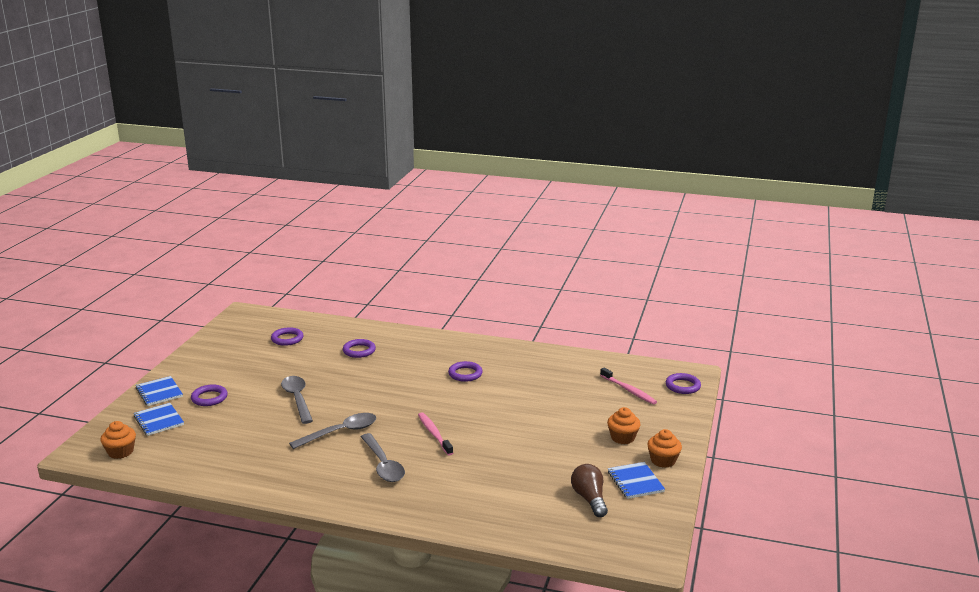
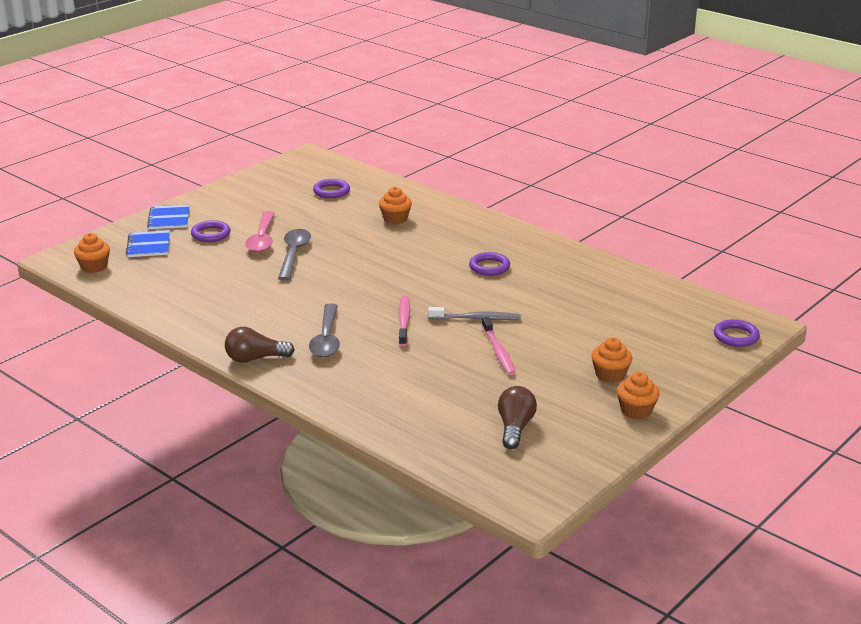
camera: 25 degrees right, 5 degrees up
(259, 392) = (262, 238): none -> pink spoon
(336, 498) = (255, 358): none -> brown light bulb
(340, 432) = (310, 297): grey spoon -> none
(359, 351) = (395, 219): purple ring -> orange cupcake
(489, 418) = (476, 318): none -> grey toothbrush
(629, 390) = (664, 326): pink toothbrush -> pink toothbrush (498, 351)
(635, 482) = (583, 424): blue notebook -> none

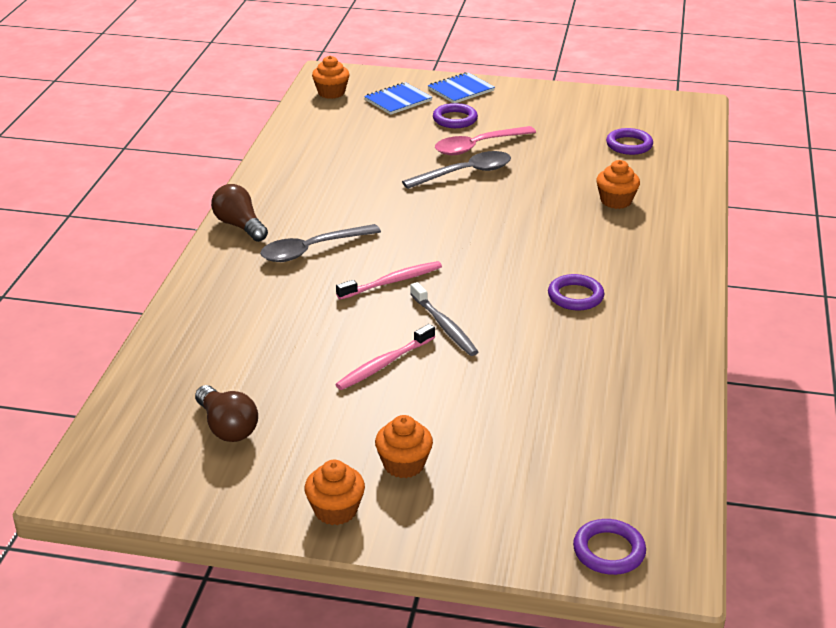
camera: 60 degrees right, 5 degrees up
(515, 428) = (227, 427): brown light bulb -> brown light bulb turned 75 degrees clockwise

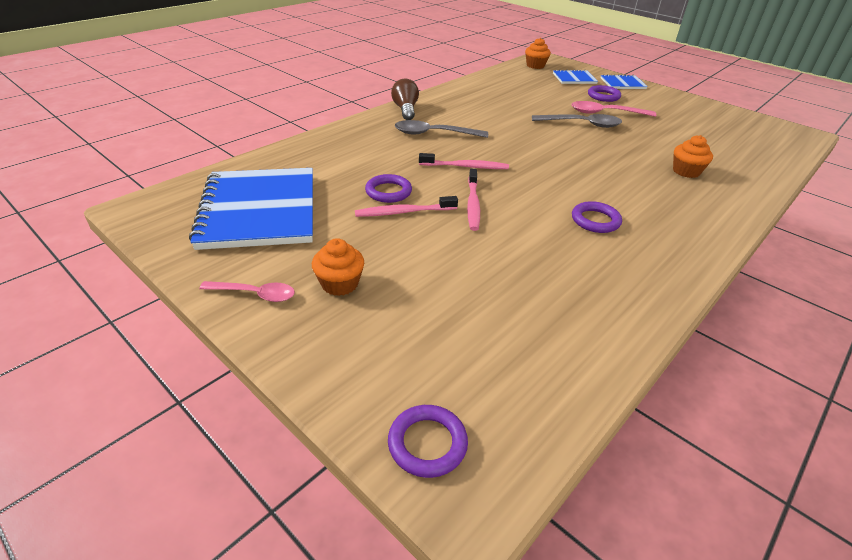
camera: 30 degrees right, 5 degrees up
(227, 427) = (259, 210): brown light bulb -> blue notebook
(335, 510) = (255, 294): orange cupcake -> pink spoon
(444, 326) = (473, 204): grey toothbrush -> pink toothbrush
(629, 145) = (726, 142): purple ring -> purple ring (388, 192)

